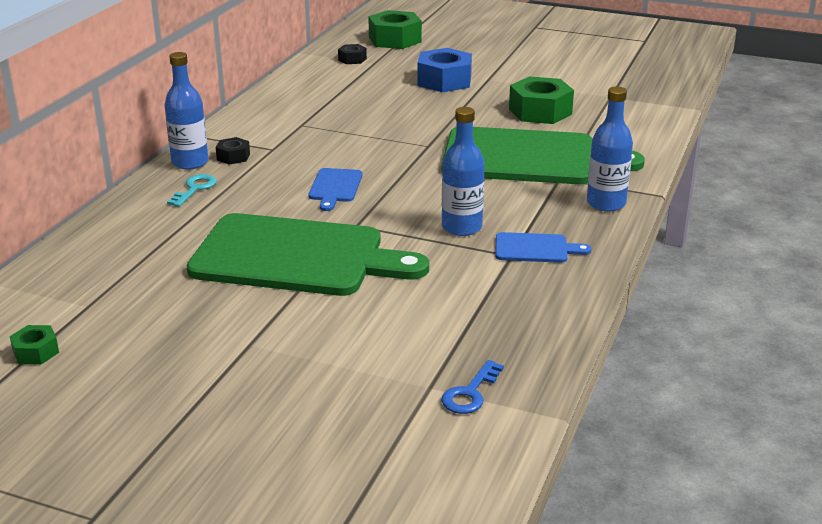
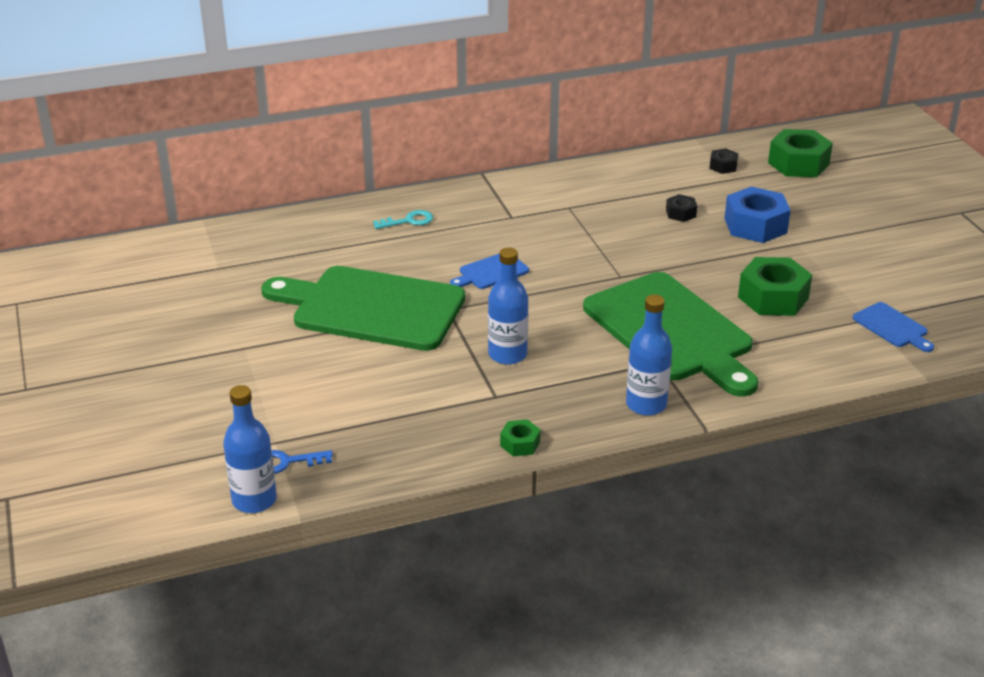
camera: 50 degrees right, 5 degrees up
(36, 352) = (152, 280): green nut -> green nut (520, 444)
(190, 162) = (442, 198): blue bottle -> blue bottle (254, 500)
(233, 157) = (476, 209): black nut -> black nut (680, 213)
(296, 257) = (372, 308): green cutting board -> green cutting board turned 135 degrees clockwise
(535, 248) = (520, 402): blue cutting board -> blue cutting board (892, 327)

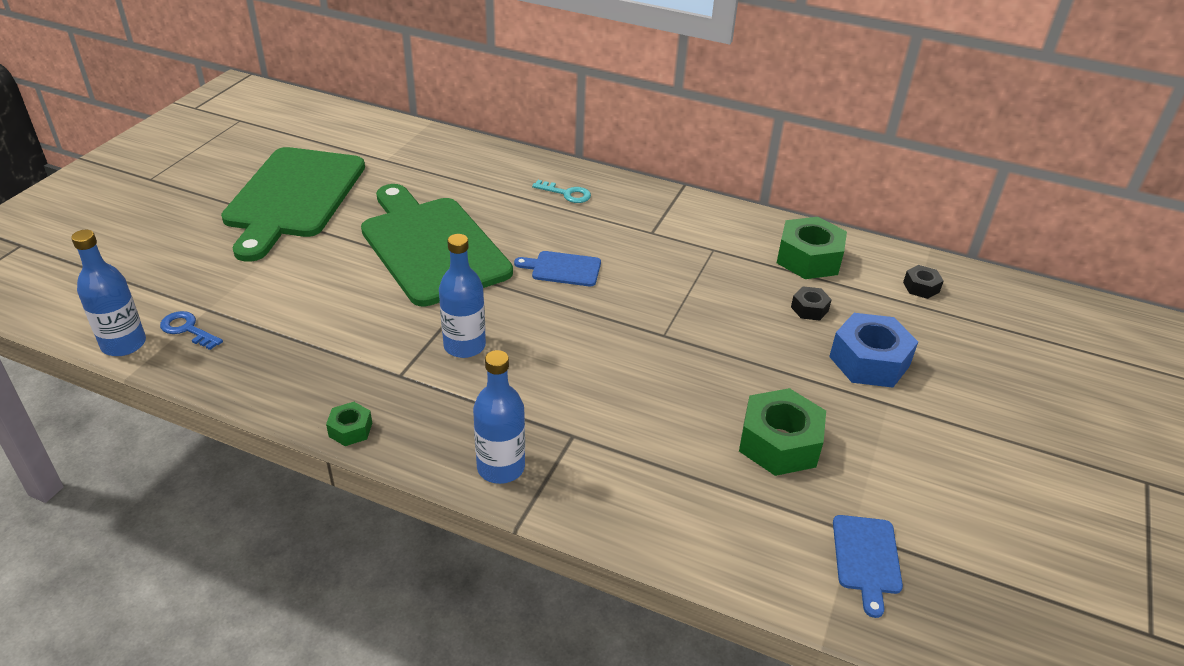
camera: 40 degrees right, 5 degrees up
(671, 331) = (630, 413): green cutting board -> green cutting board (293, 197)
(798, 163) = (1010, 325): green nut -> green nut (808, 259)

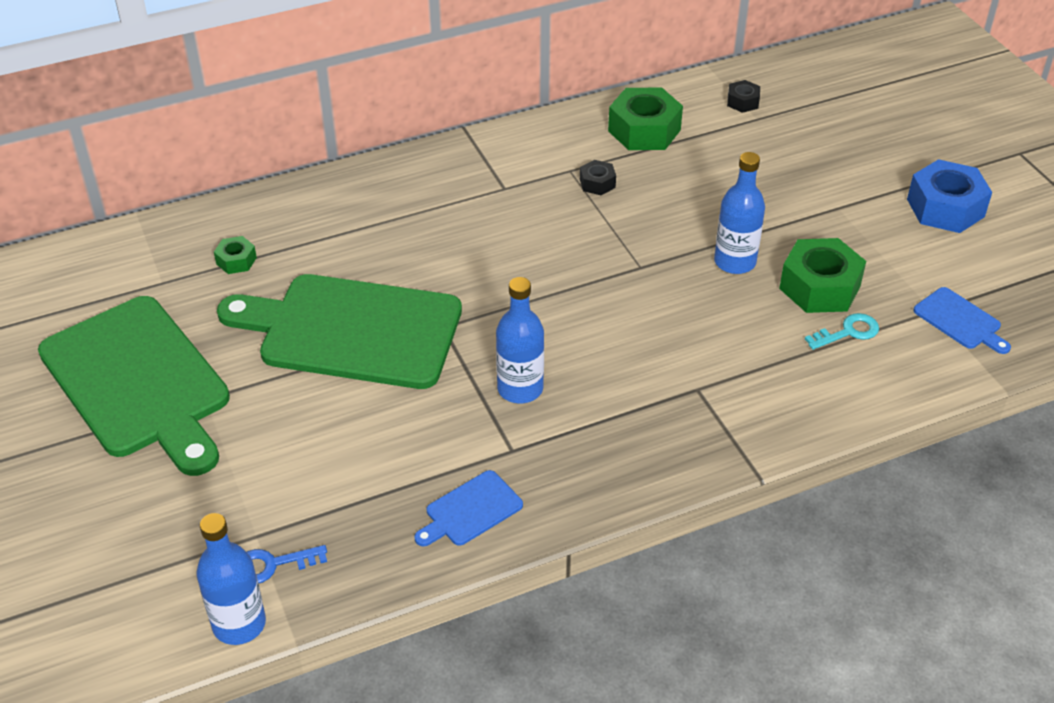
camera: 45 degrees left, 5 degrees up
(350, 429) = (548, 518): green nut -> green nut (236, 261)
(501, 467) = (689, 451): blue bottle -> blue bottle (735, 262)
(563, 269) = (488, 269): blue cutting board -> blue cutting board (470, 510)
(566, 194) = (383, 201): turquoise key -> turquoise key (848, 332)
(809, 309) = (701, 172): black nut -> black nut (597, 183)
(869, 361) = (788, 185): blue nut -> blue nut (945, 208)

